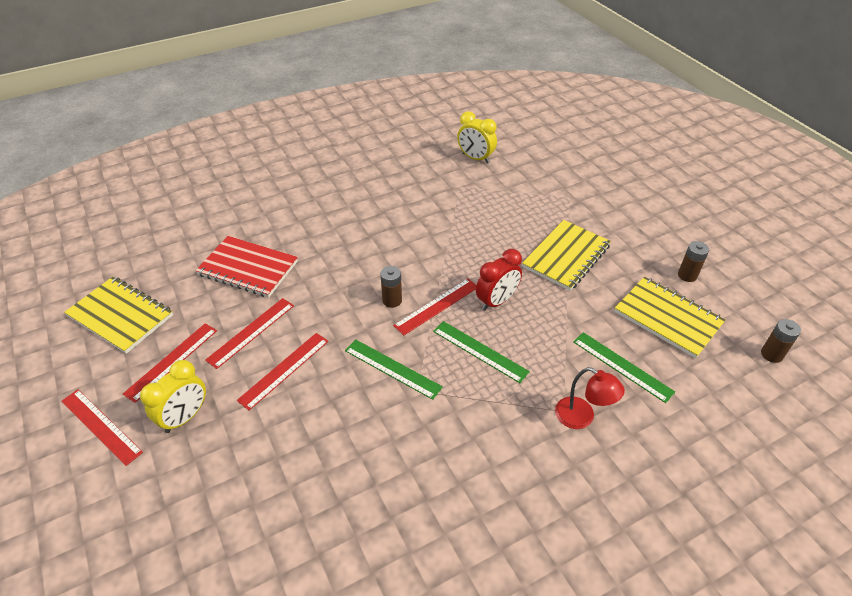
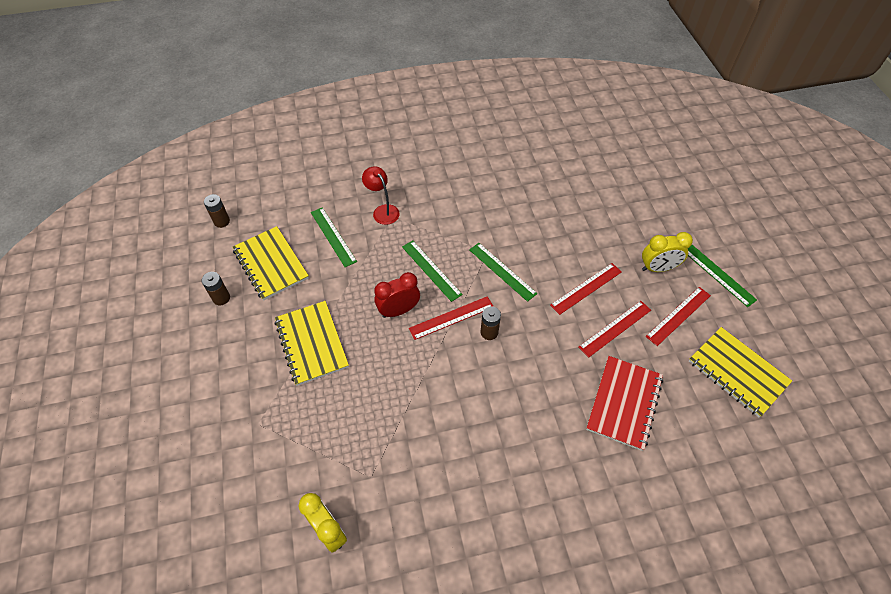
camera: 165 degrees left, 10 degrees up
(101, 426) = (718, 275): red ruler -> green ruler
(185, 417) = (658, 268): yellow clock -> yellow clock turned 150 degrees counterclockwise
(248, 268) = (624, 403): red notebook -> red notebook turned 75 degrees clockwise
(566, 256) = (312, 343): yellow notebook -> yellow notebook turned 75 degrees counterclockwise

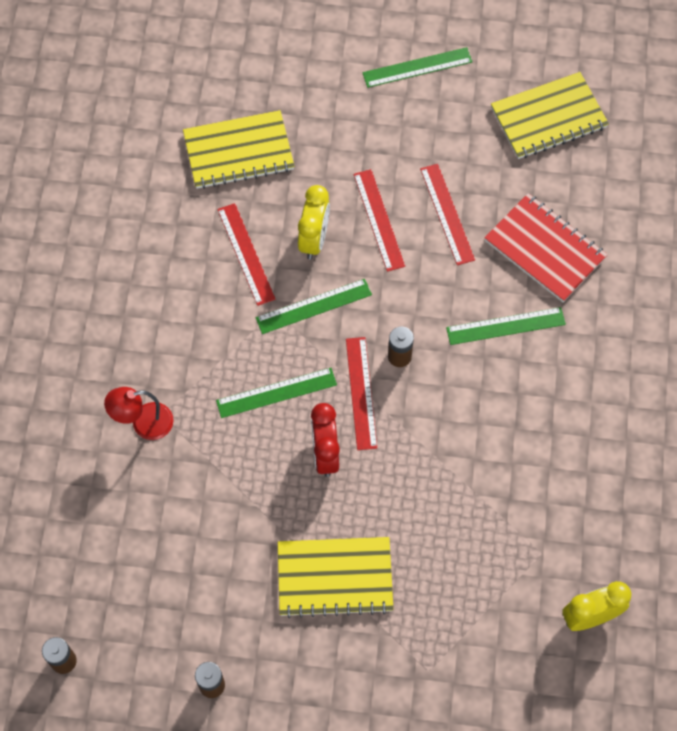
camera: 70 degrees left, 10 degrees up
(271, 264) = (178, 604): yellow notebook -> yellow notebook (238, 152)
(333, 236) = (163, 505): green ruler -> green ruler (505, 326)
(658, 268) = (381, 127): yellow clock -> yellow clock (314, 239)
(678, 315) = (455, 139): red ruler -> red ruler (246, 254)

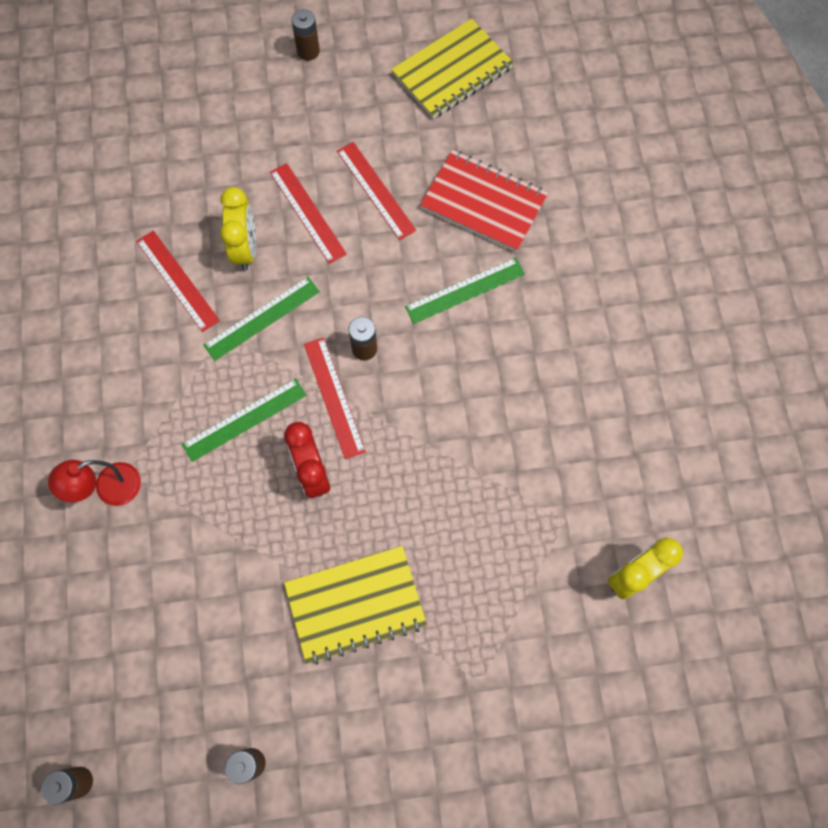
camera: 15 degrees left, 5 degrees up
(238, 152) = (145, 177): yellow notebook -> none
(417, 67) = (308, 51): green ruler -> brown battery

